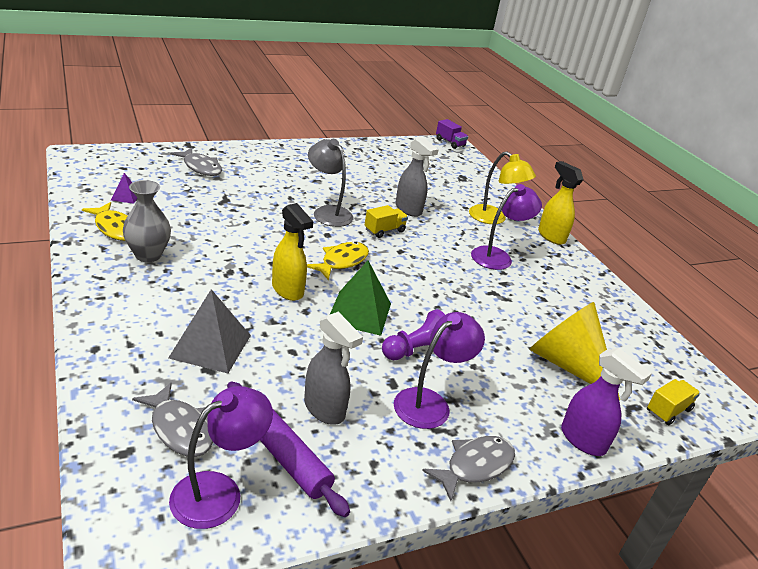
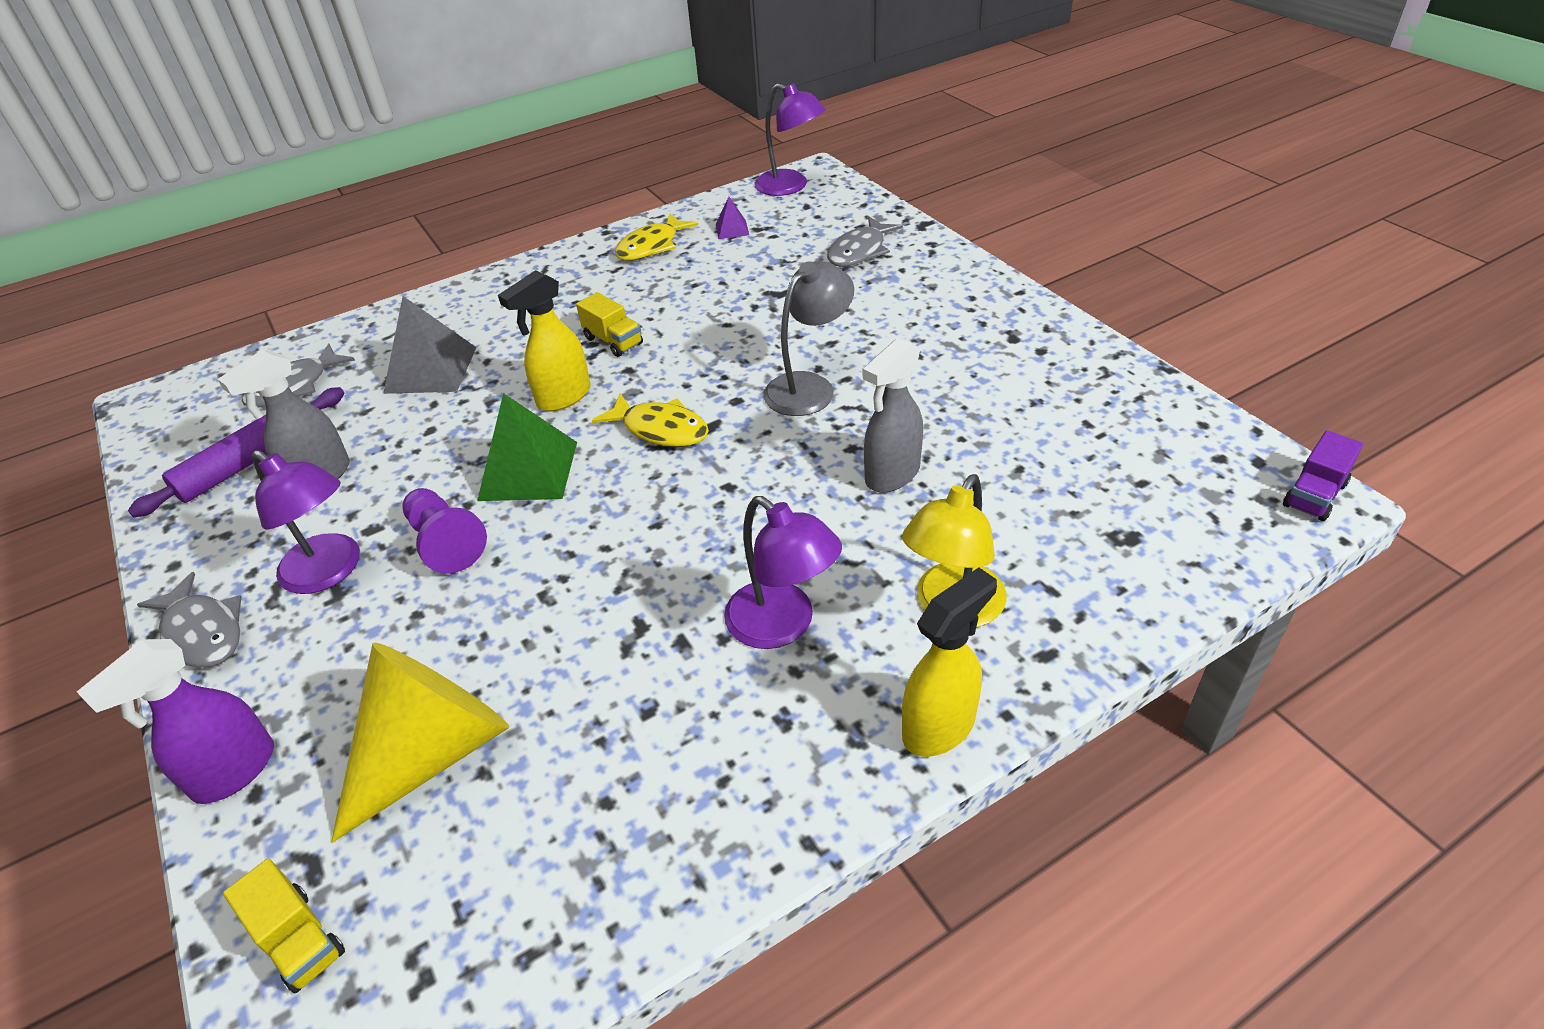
camera: 90 degrees right, 10 degrees up
(148, 255) = (602, 282): grey vase -> none
(219, 492) = (204, 432): purple lamp -> purple lamp (790, 186)
(384, 230) = (788, 457): yellow truck -> yellow truck (613, 341)

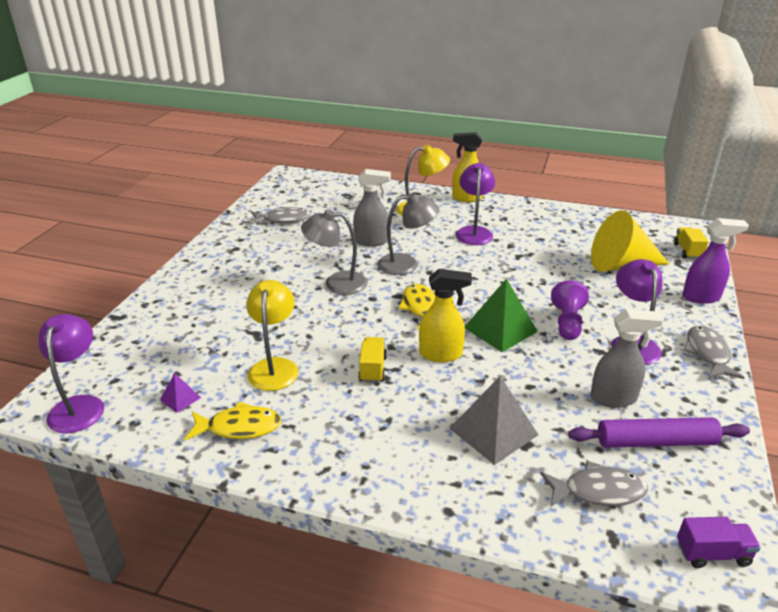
camera: 135 degrees left, 10 degrees down
(704, 286) = (274, 367): none -> yellow lamp
(777, 475) = (406, 264): none -> grey lamp
(859, 251) = (175, 326): grey fish -> grey fish (283, 219)
(1314, 495) = (286, 175): purple truck -> purple truck (712, 553)

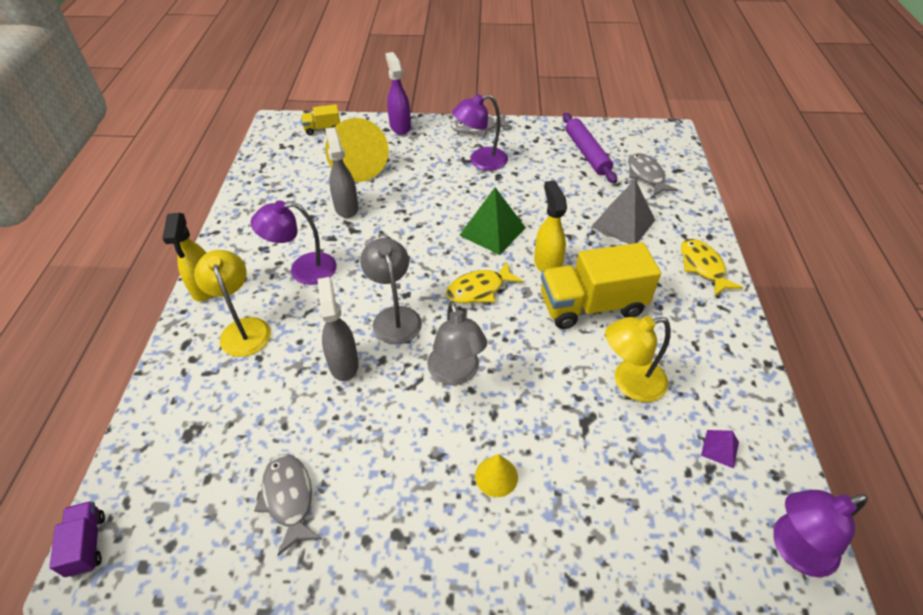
camera: 105 degrees left, 15 degrees up
(239, 427) = (721, 380): yellow fish -> yellow fish (703, 267)
(243, 286) = (496, 476): none -> yellow cone
(372, 369) = (591, 305): yellow truck -> yellow truck, size x2.10
(567, 323) = (465, 193): purple pawn -> none
(614, 398) = (553, 169): grey spray bottle -> grey spray bottle (346, 207)
(712, 553) = (662, 138): purple truck -> purple truck (87, 544)

